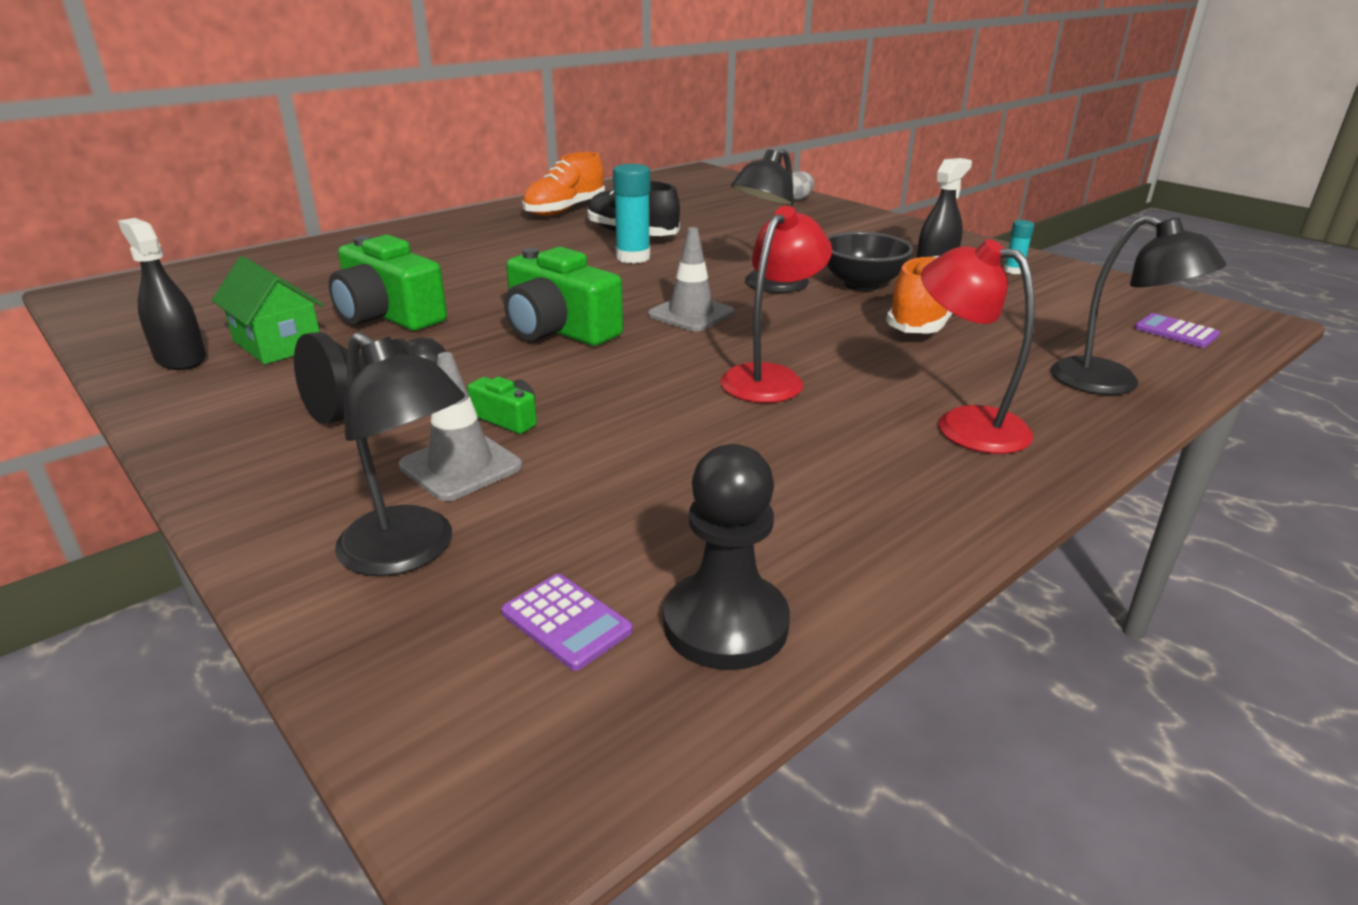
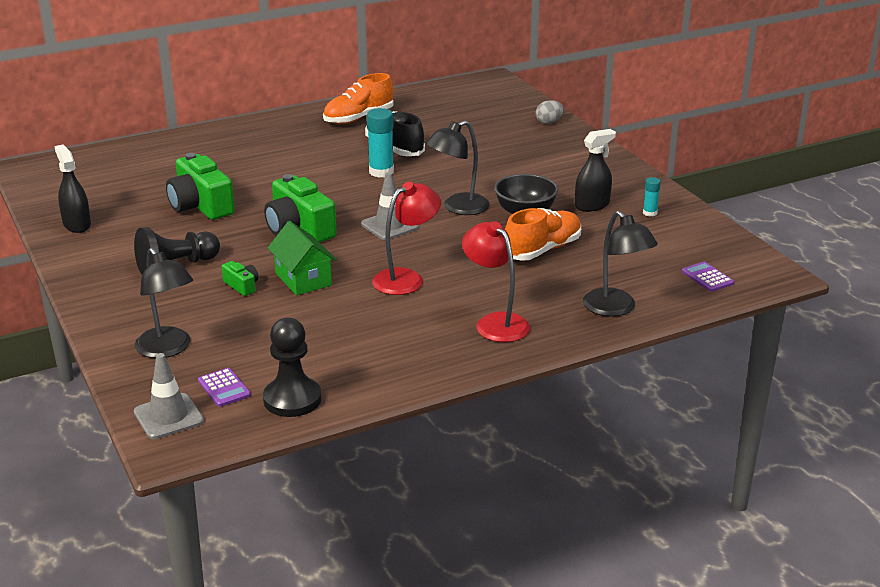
camera: 15 degrees right, 0 degrees up
(278, 344) = (131, 220): green house -> green house (303, 279)
(461, 466) = (206, 310): grey traffic cone -> grey traffic cone (168, 417)

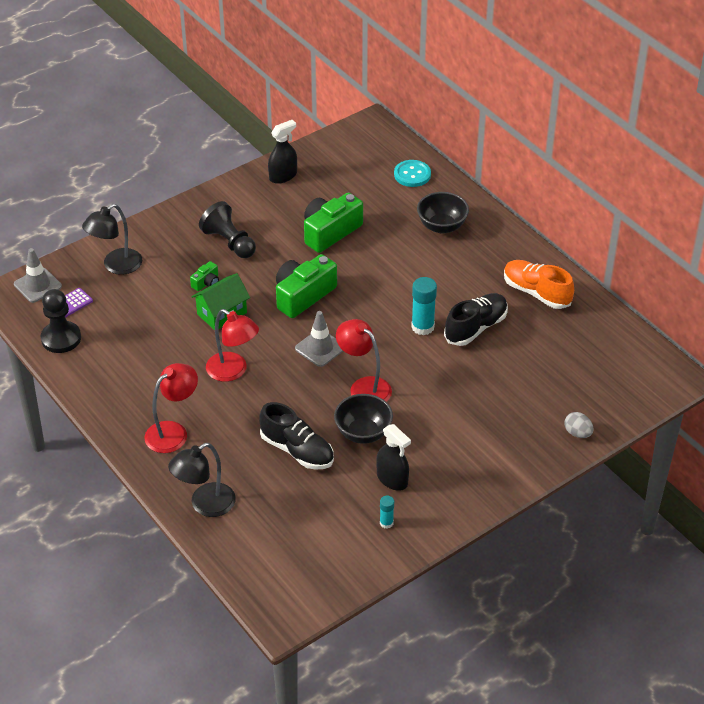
camera: 80 degrees right, 15 degrees up
(137, 155) = (412, 174): none -> turquoise button
(233, 149) = (442, 226): none -> black bowl
(458, 208) = (364, 387): black lamp -> red lamp
(542, 250) = (297, 450): orange shoe -> black shoe
(707, 277) = (268, 567): purple calculator -> none

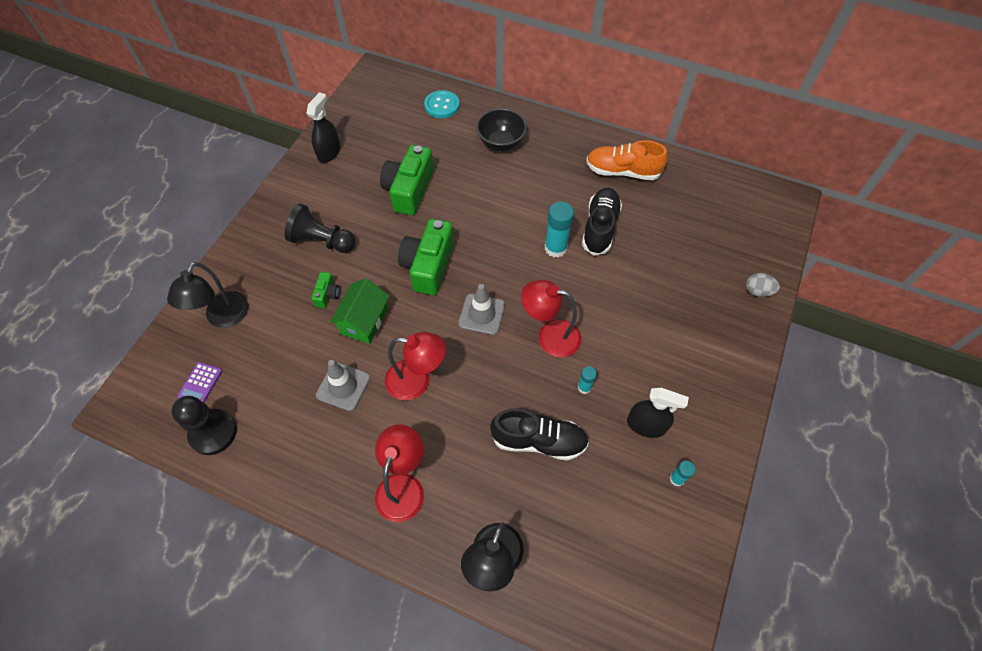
camera: 30 degrees left, 15 degrees up
(37, 285) = (150, 380): grey traffic cone -> grey traffic cone (343, 386)
(363, 433) = (584, 387): black bowl -> turquoise glue stick

